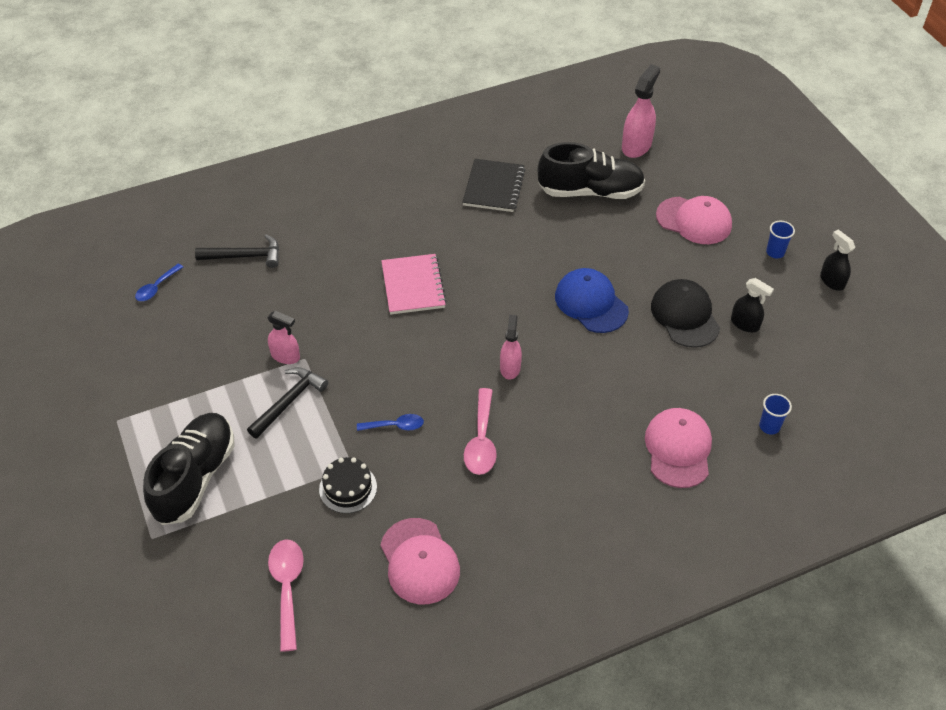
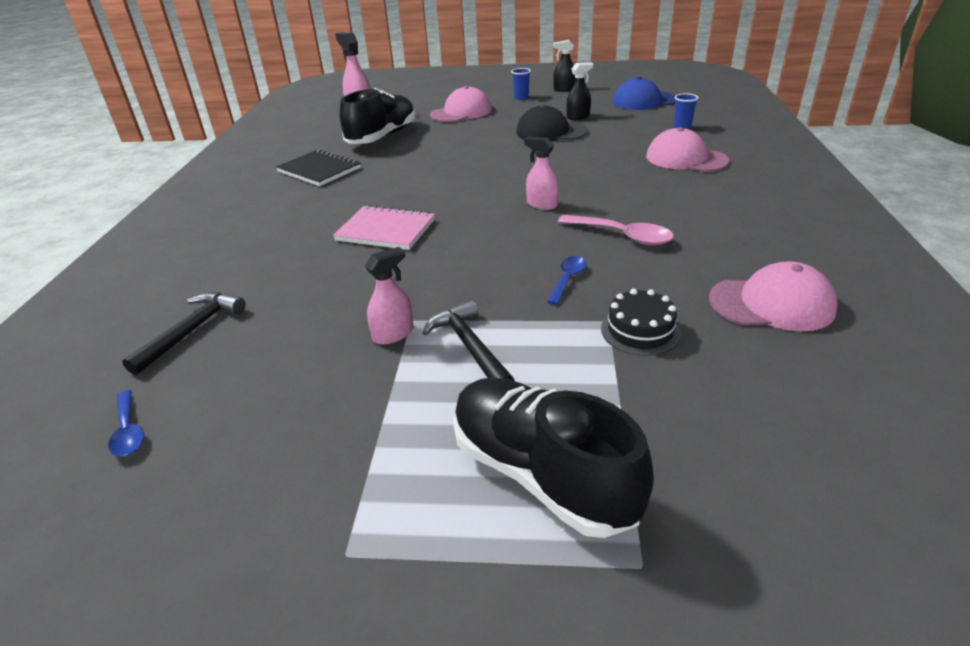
camera: 60 degrees left, 15 degrees down
(287, 588) = (790, 419): pink spoon -> none
(591, 303) = (502, 159): blue cap -> blue cap (644, 101)

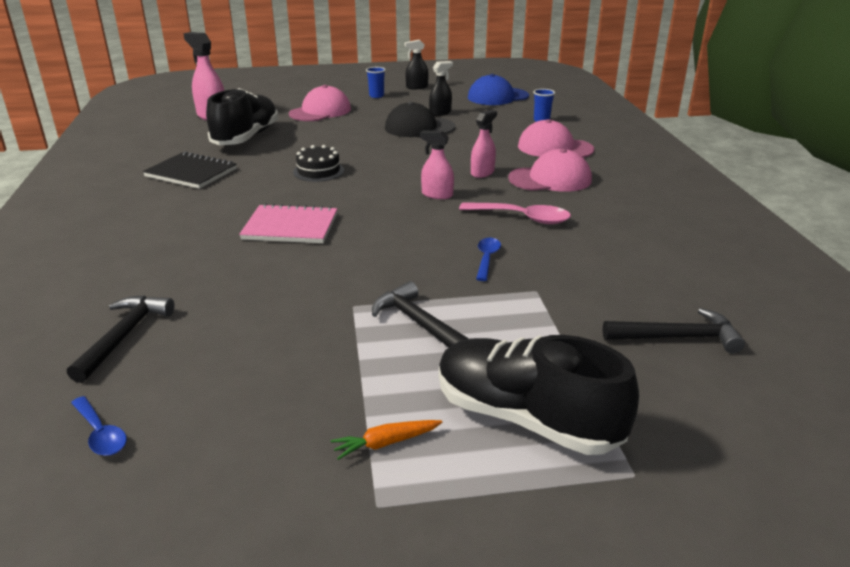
camera: 15 degrees left, 5 degrees down
(383, 481) = (386, 443): none -> orange carrot
(393, 334) = (340, 319): pink spray bottle -> pink spray bottle (482, 173)
(640, 331) = (567, 296): black cake -> black cake (318, 171)
(752, 395) = (677, 337): none -> black hammer
(771, 304) = (668, 265): pink cap -> pink cap (550, 179)

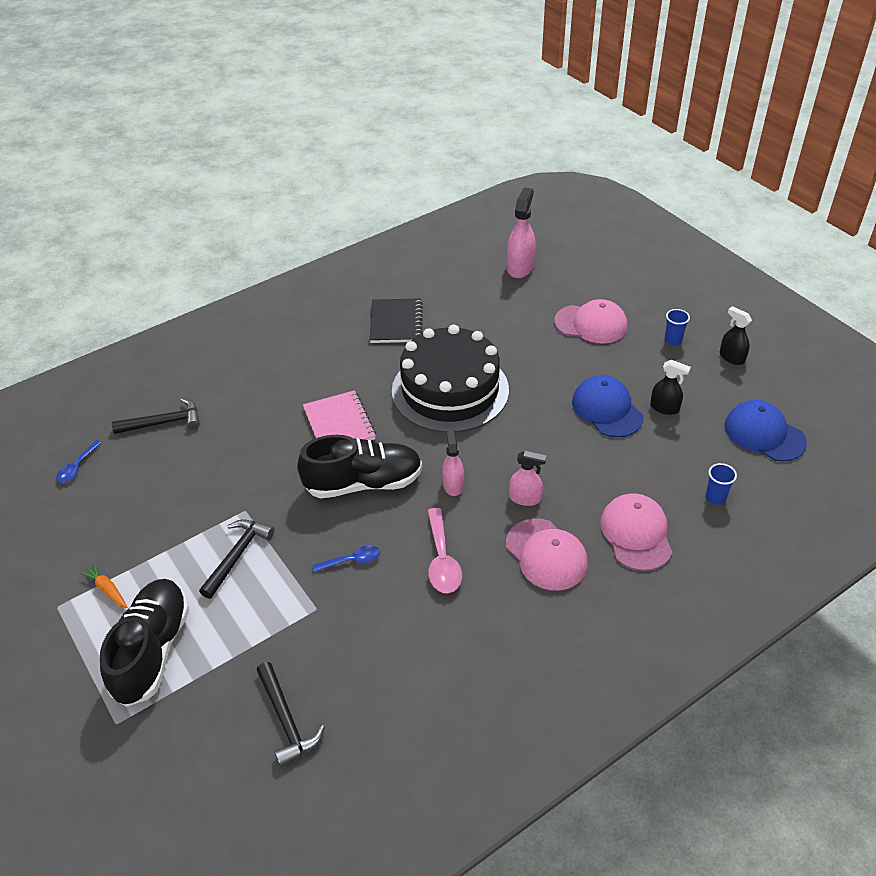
camera: 65 degrees right, 15 degrees up
(246, 138) = (488, 313): black shoe -> black shoe (363, 483)
(318, 171) = (450, 390): black cake -> black cake, size x2.41
(419, 127) = (607, 409): black cap -> blue cap

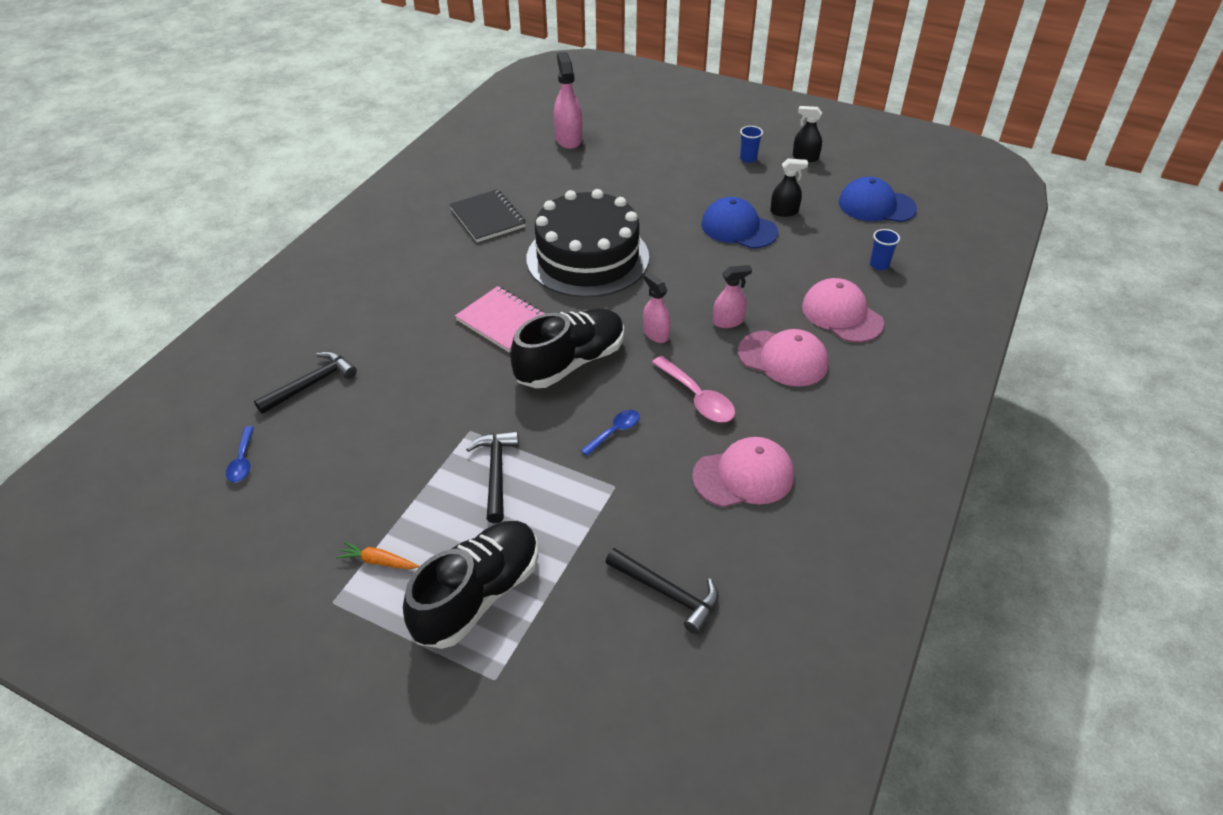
camera: 30 degrees left, 0 degrees up
(152, 651) = (478, 595): black shoe -> black shoe turned 60 degrees clockwise
(591, 324) = (669, 166): pink cap -> pink cap (743, 476)

